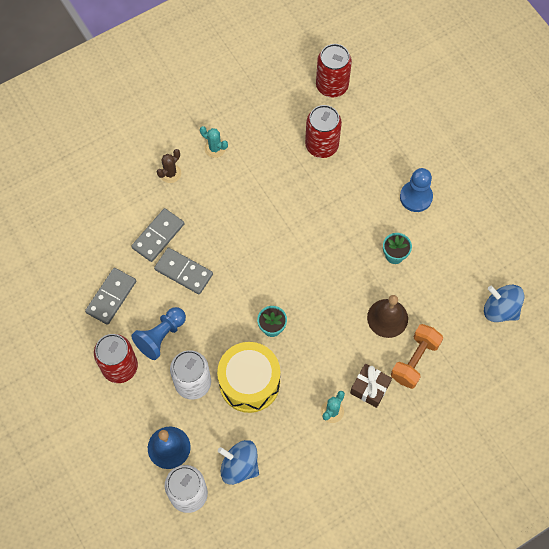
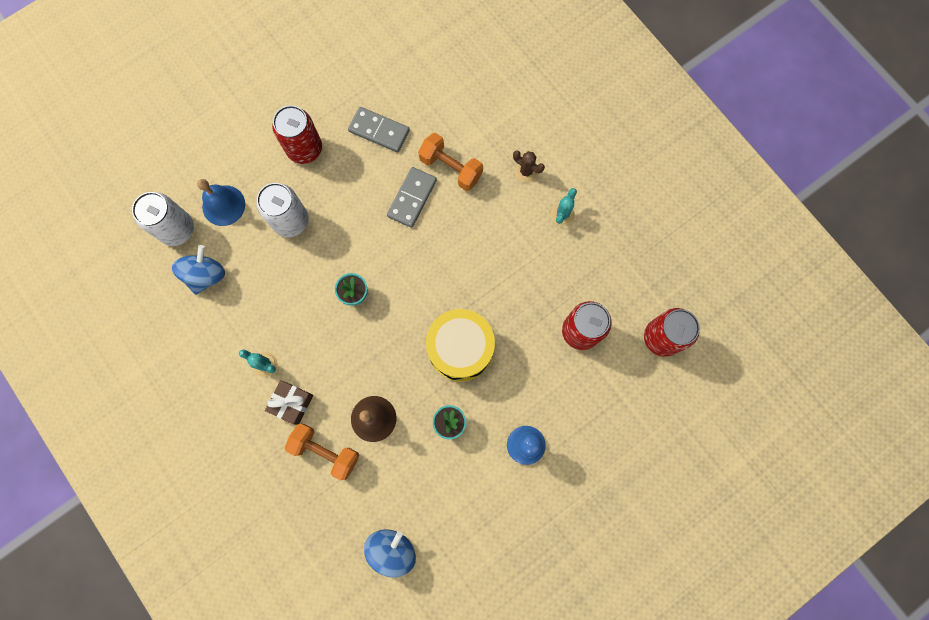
camera: 85 degrees right, 10 degrees up
(158, 236) = (451, 168): grey domino -> orange dumbbell
(161, 336) = (339, 184): blue pawn -> none
(249, 383) = (293, 277): yellow drum -> yellow drum (460, 349)

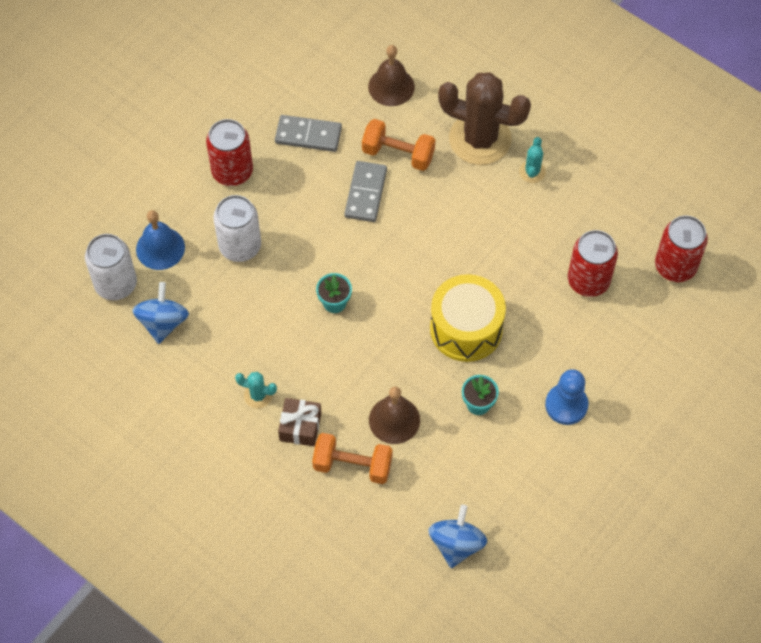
camera: 15 degrees left, 15 degrees down
(464, 102) = (391, 86): none -> brown bell
(526, 171) = (480, 139): brown cactus -> brown cactus, size x2.38

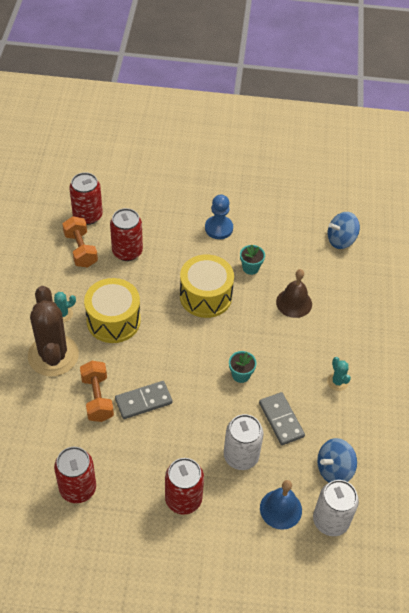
camera: 125 degrees left, 10 degrees down
(300, 427) = (338, 348): brown gift -> none
(307, 92) = (78, 488): none -> red can
(308, 135) = (117, 465): grey domino -> grey domino (281, 420)
(352, 465) = (338, 309): orange dumbbell -> orange dumbbell (81, 250)
(391, 86) = (38, 433): brown bell -> none
(491, 216) = (113, 320): none -> yellow drum

